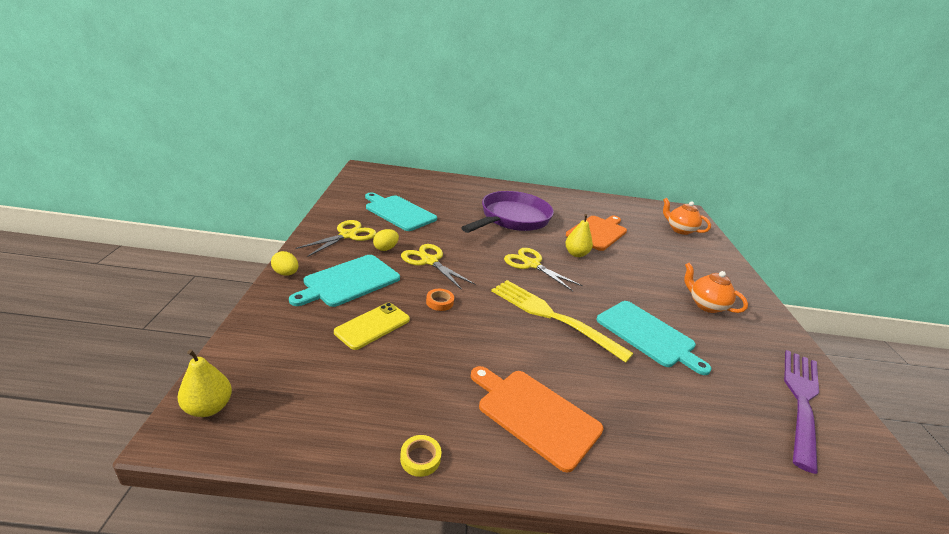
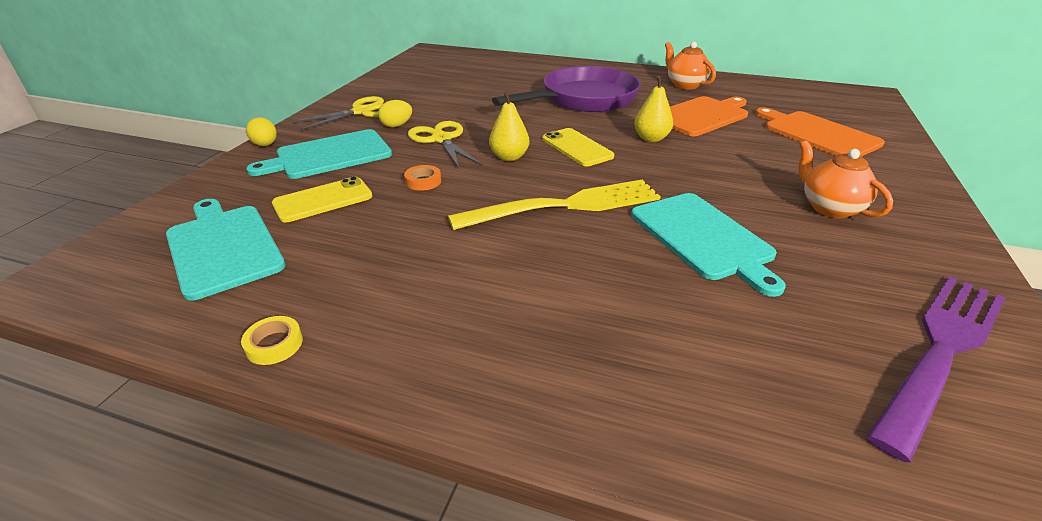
camera: 20 degrees right, 5 degrees up
(208, 407) = (87, 263): yellow pear -> yellow pear (509, 157)
(399, 212) = (439, 91): turquoise cutting board -> turquoise cutting board (223, 247)
(531, 264) = (577, 148): yellow scissors -> yellow phone
(535, 414) = (462, 315): orange cutting board -> orange cutting board (817, 134)
(552, 316) = (566, 206): yellow fork -> yellow fork turned 105 degrees clockwise
(680, 230) = (840, 116): orange teapot -> orange teapot (685, 85)

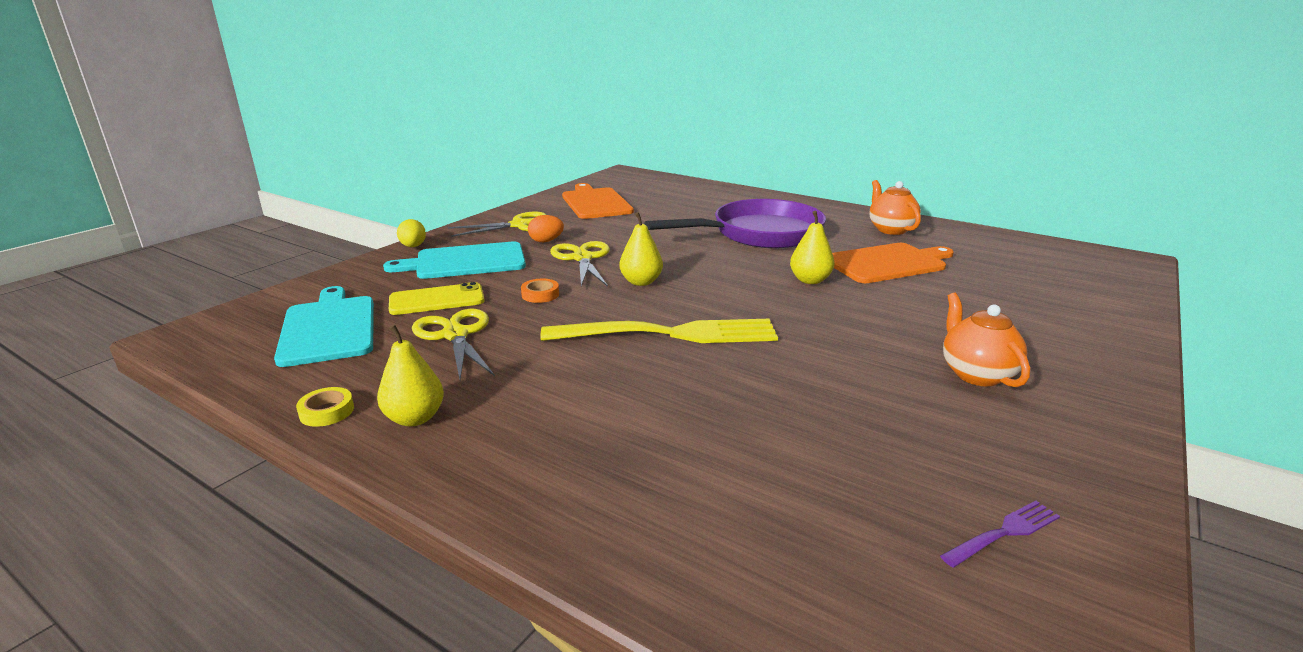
camera: 15 degrees right, 10 degrees down
(363, 236) = (455, 335): none -> yellow scissors
(374, 335) = (415, 418): none -> yellow pear
(397, 125) = (546, 241): yellow egg -> orange egg
(577, 148) = (719, 281): yellow phone -> none
(703, 238) = (800, 383): turquoise cutting board -> none
(817, 134) = (1021, 296): orange cutting board -> orange cutting board (595, 203)
(941, 350) = (1004, 532): purple fork -> purple fork, size x0.42

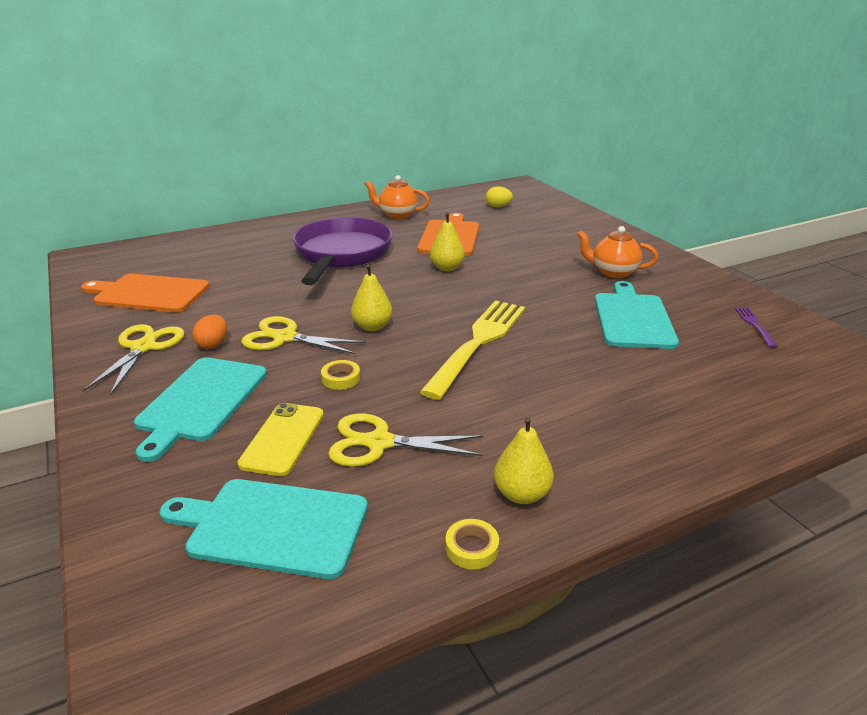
camera: 60 degrees left, 5 degrees up
(413, 246) = (98, 428): yellow egg -> yellow egg (498, 206)
(540, 294) = (341, 378): orange tape -> yellow tape
(858, 414) = (633, 318): none -> turquoise cutting board

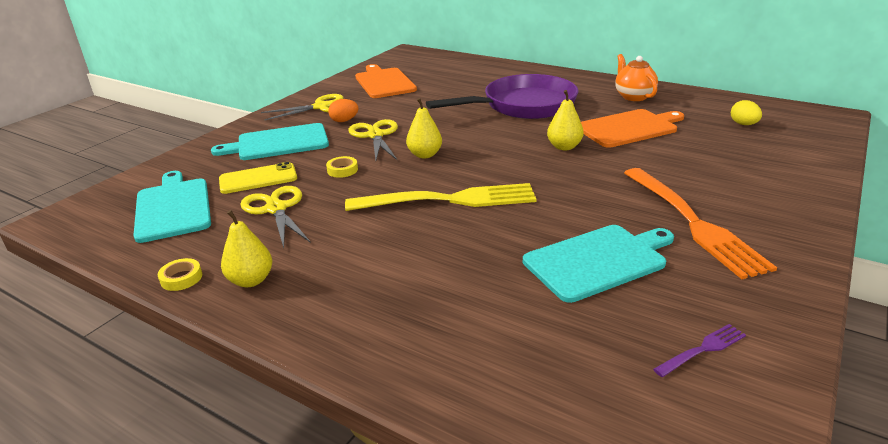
camera: 60 degrees right, 0 degrees up
(613, 272) = (693, 223): orange teapot -> orange fork

